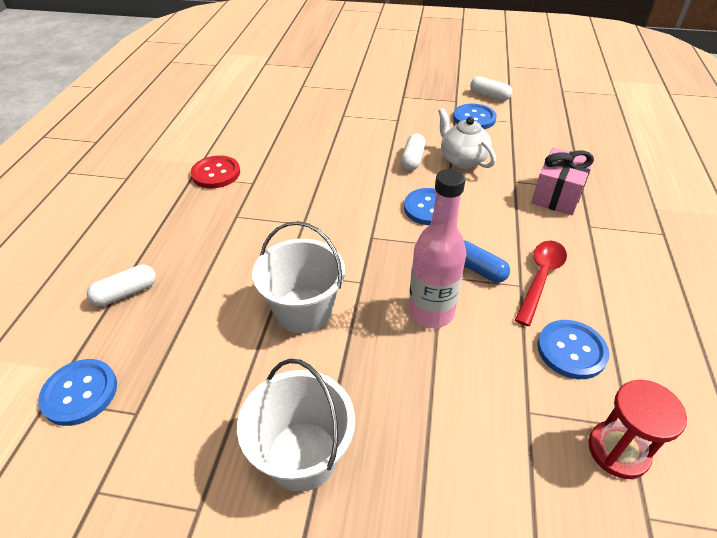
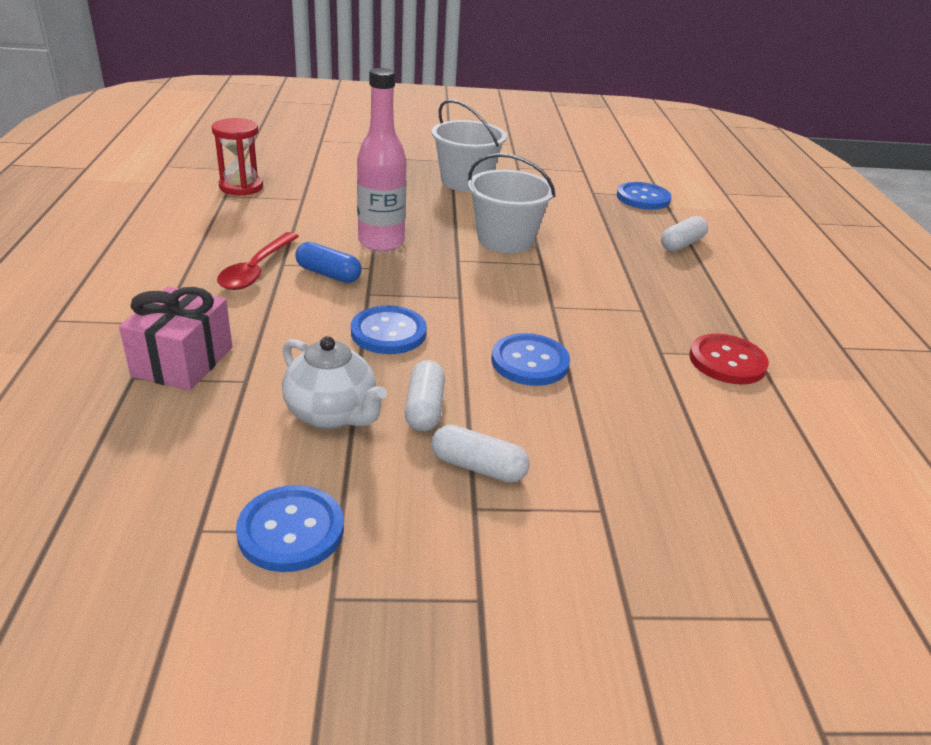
camera: 165 degrees right, 10 degrees down
(489, 96) = (228, 633): white capsule -> white capsule (478, 467)
(571, 350) = (250, 226): blue button -> blue button (530, 362)

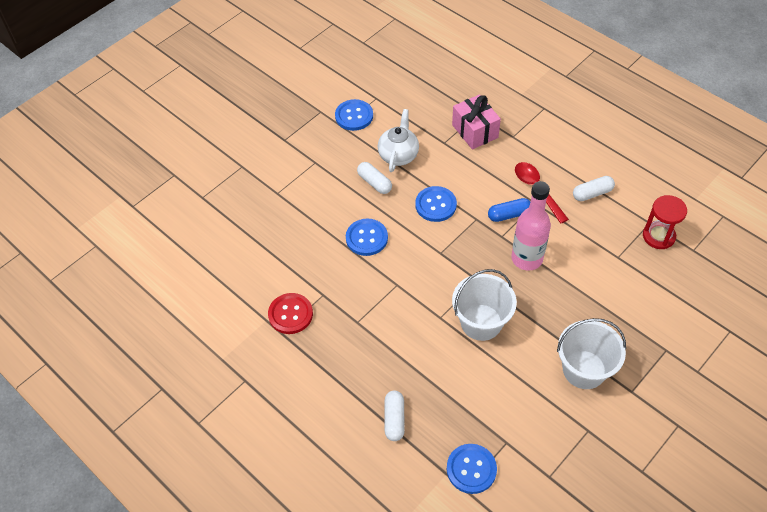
camera: 140 degrees right, 20 degrees up
(332, 414) = (398, 155): white teapot -> white teapot turned 105 degrees clockwise
(478, 467) = (330, 176): white capsule -> white capsule (592, 193)

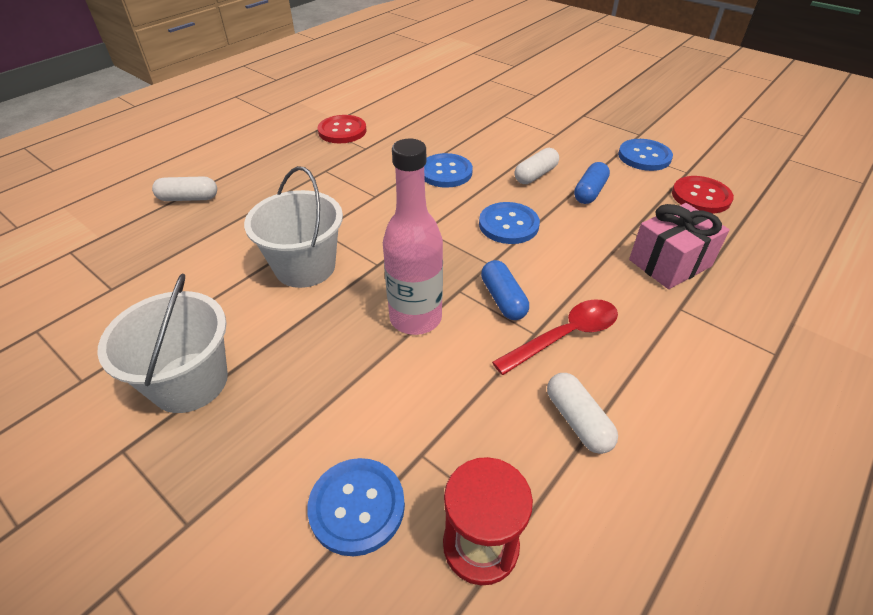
camera: 85 degrees right, 10 degrees down
(398, 155) = (590, 192): white teapot -> blue capsule
(406, 99) = (701, 196): none -> red button
(471, 469) = (92, 256): blue button -> blue button (357, 507)

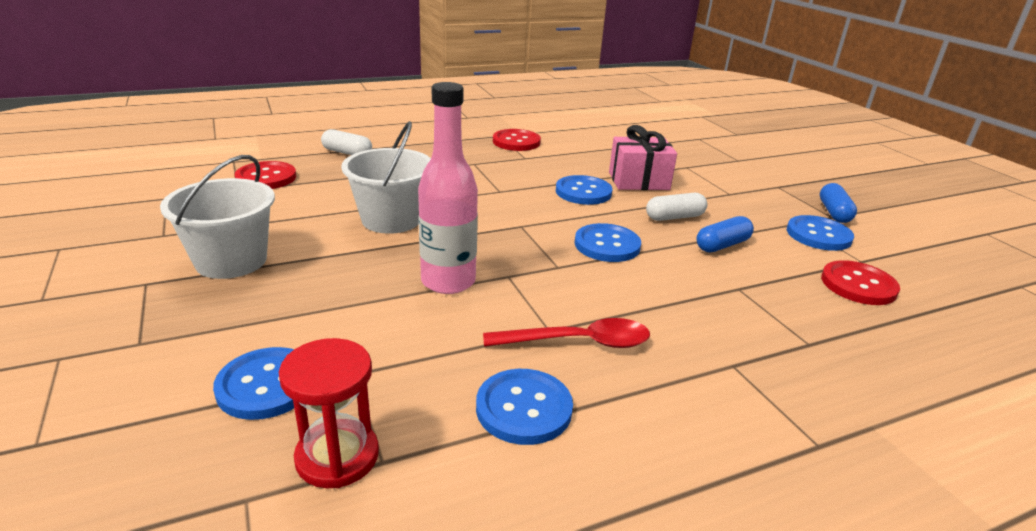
camera: 25 degrees right, 15 degrees down
(129, 261) = (266, 178): none -> red button
(503, 299) = (544, 295): blue capsule -> blue capsule (834, 213)
(577, 421) = (524, 408): white capsule -> blue button
(670, 263) = (759, 326): pink gift -> pink gift (638, 181)

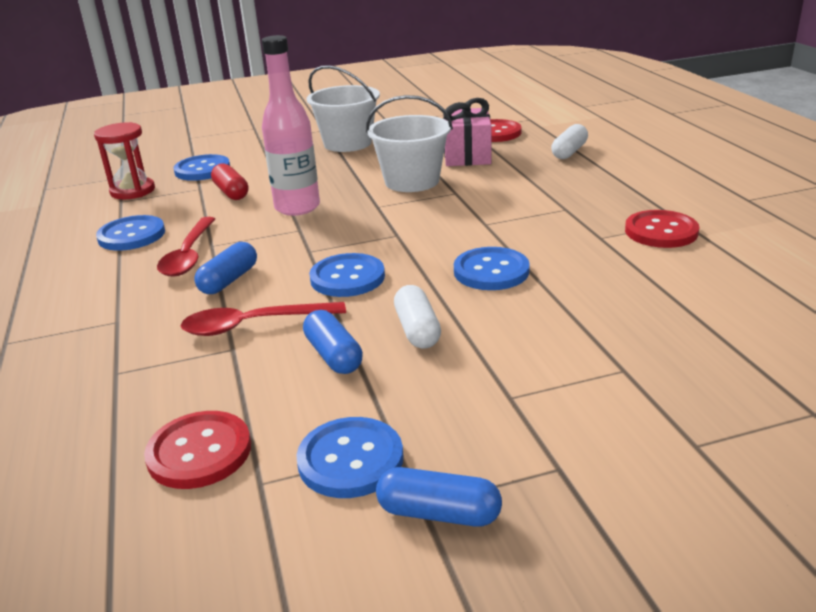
camera: 100 degrees right, 0 degrees up
(382, 338) = (231, 192): none -> red capsule
(628, 305) = (229, 280): none -> blue capsule
(638, 181) = (541, 315): pink gift -> pink gift (467, 155)
(700, 282) = (253, 325): none -> red spoon

